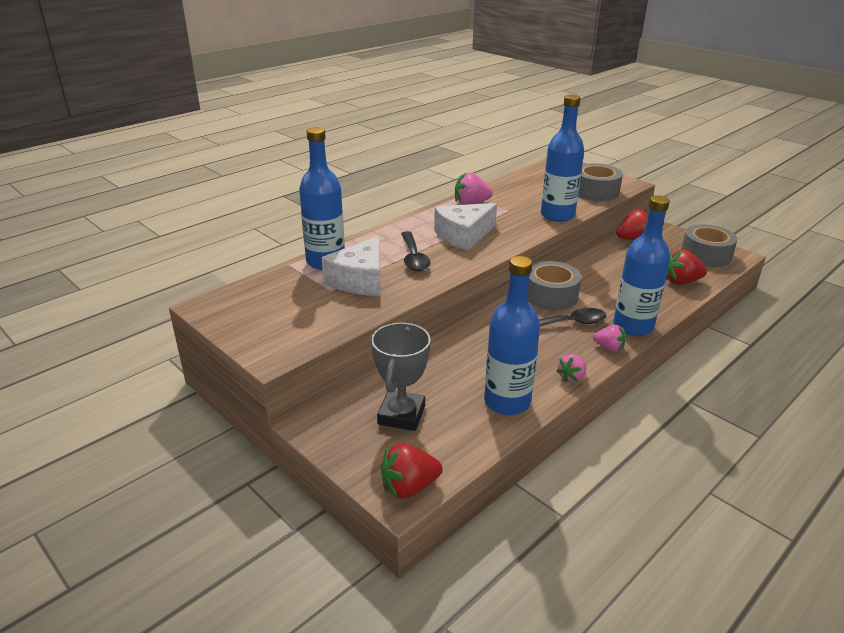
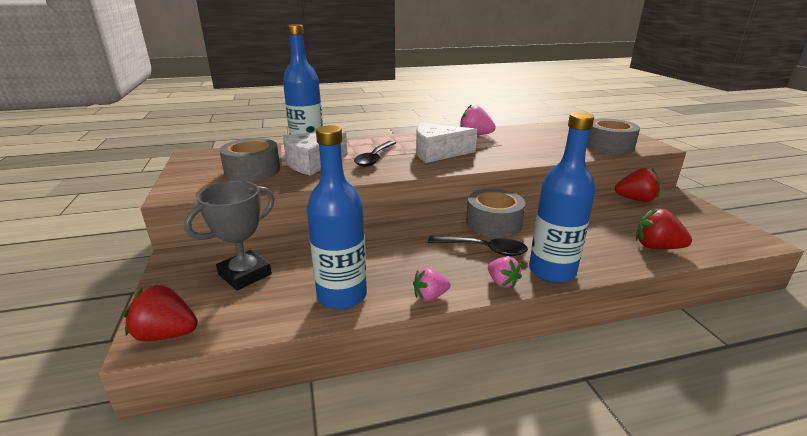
camera: 30 degrees right, 5 degrees down
(557, 215) = (545, 155): blue bottle -> none
(705, 255) = (714, 231): grey tape -> grey tape (252, 170)

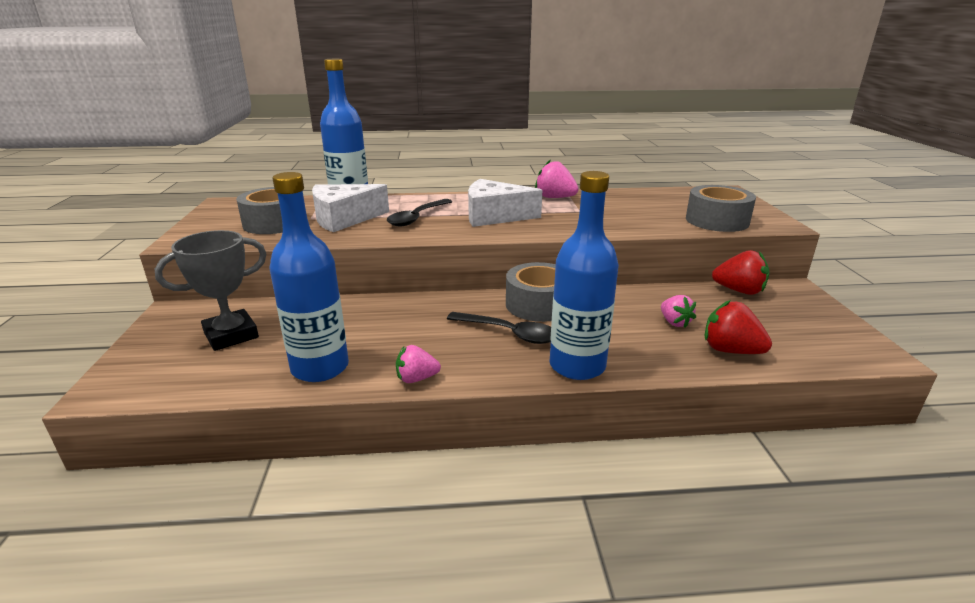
camera: 10 degrees right, 0 degrees up
(166, 334) = (123, 387): red strawberry -> none
(502, 282) = (509, 372): pink strawberry -> pink strawberry (674, 322)

